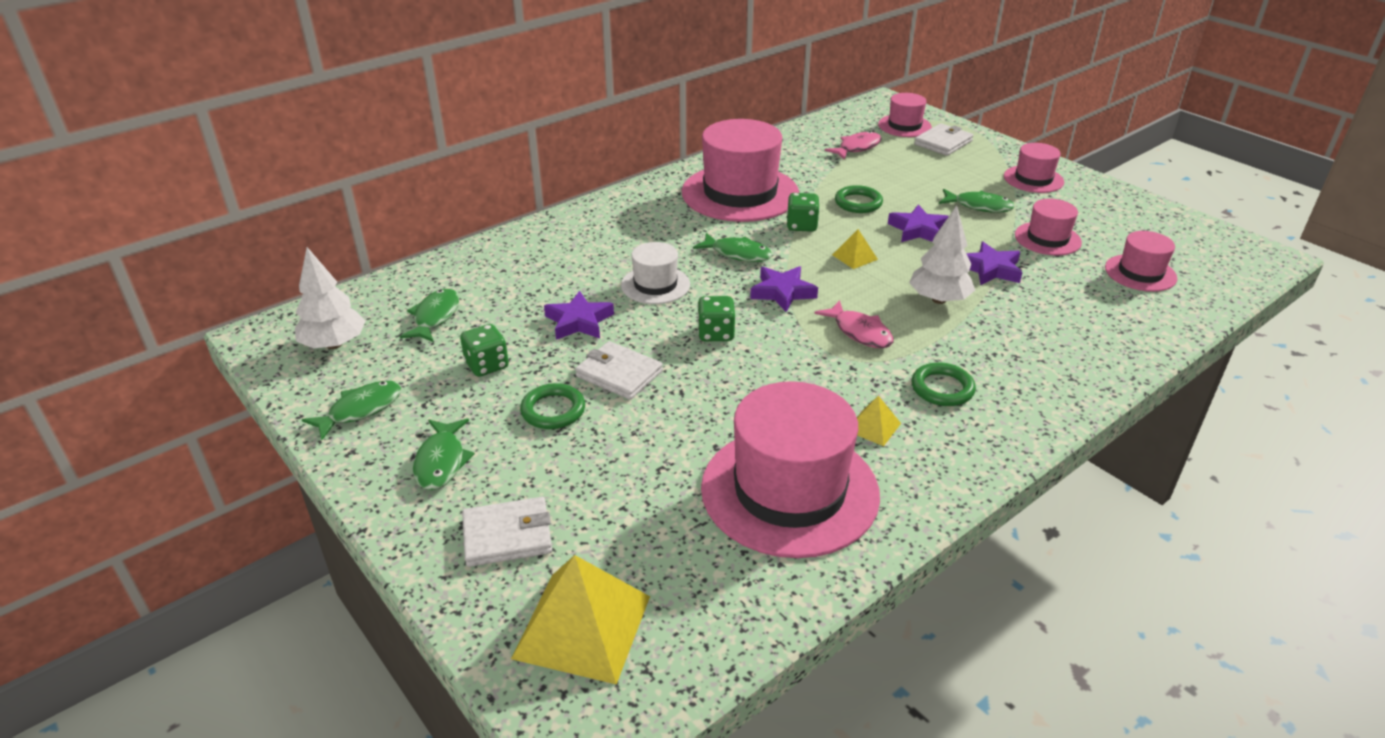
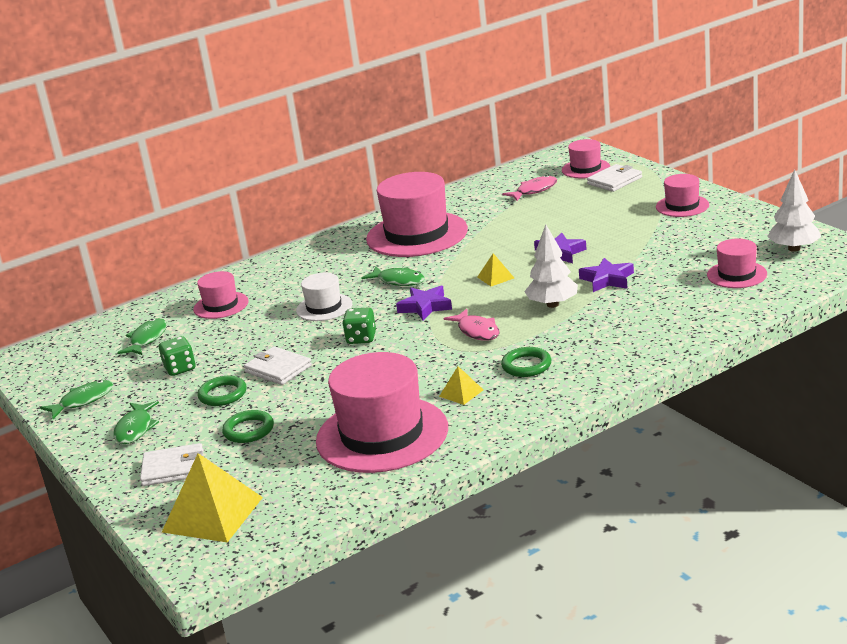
camera: 10 degrees right, 10 degrees down
(334, 344) = (69, 361): white tree -> white tree (794, 249)
(579, 321) = (256, 336): purple star -> none
(801, 226) = (460, 256): green dice -> none
(858, 203) = (516, 235): green ring -> green ring (248, 430)
(979, 206) = (622, 231): green fish -> none
(1047, 239) = (669, 253): pink hat -> pink hat (221, 305)

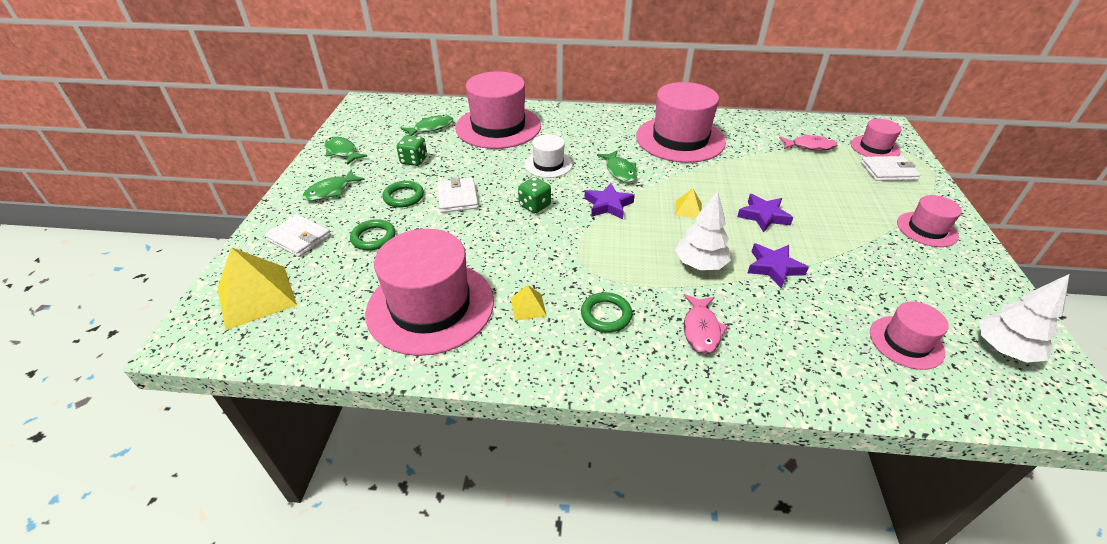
camera: 35 degrees right, 15 degrees up
(83, 401) = (342, 152): green fish -> green fish turned 135 degrees counterclockwise
(221, 305) = (498, 127): pink hat -> pink hat, size x1.97
(477, 331) = (614, 252): pink fish -> pink fish (701, 329)

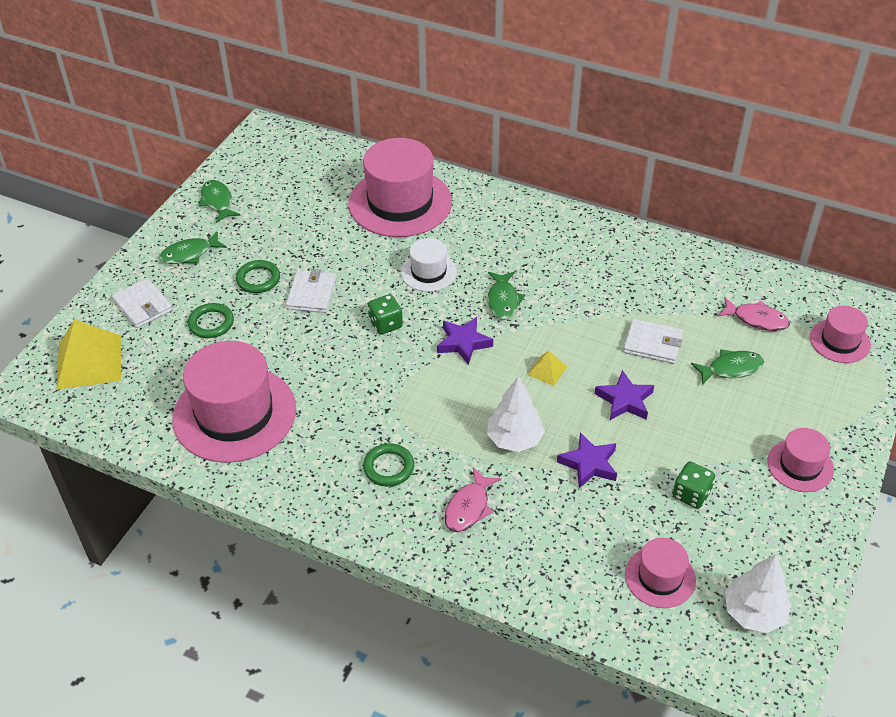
camera: 20 degrees right, 5 degrees up
(414, 160) = (287, 232): green dice -> green dice (691, 494)
(431, 128) = (324, 187): green fish -> green fish (731, 369)
(528, 307) = (322, 439): yellow pyramid -> none
(680, 139) = (603, 271): pink hat -> none
(888, 171) = (825, 379): white wallet -> white wallet (652, 344)

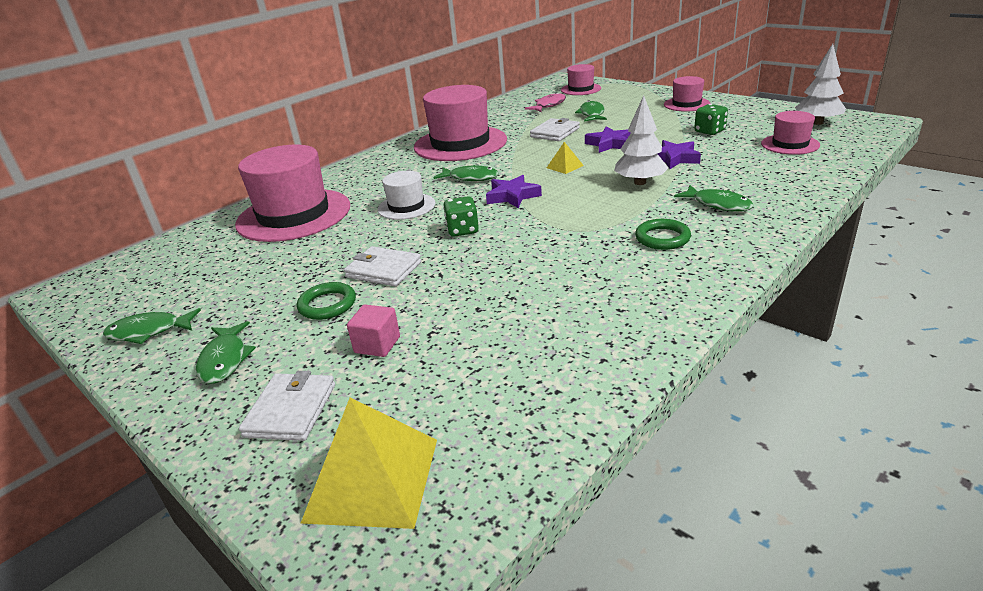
camera: 70 degrees left, 15 degrees down
(143, 305) = (291, 410): white wallet -> white wallet turned 60 degrees counterclockwise
(211, 323) = (377, 345): green ring -> pink cube
(234, 414) = (551, 331): pink hat -> pink hat (460, 143)
(469, 507) = (718, 204): pink fish -> green fish

